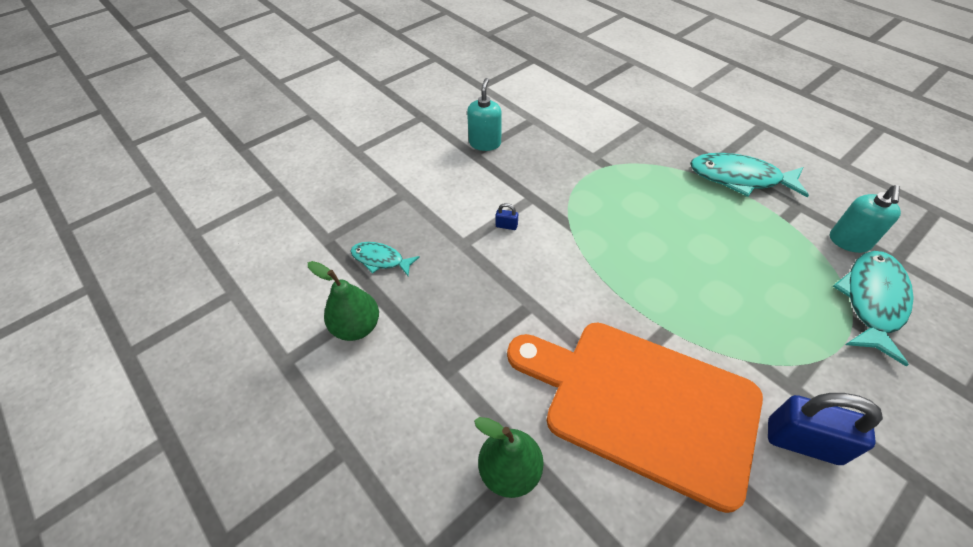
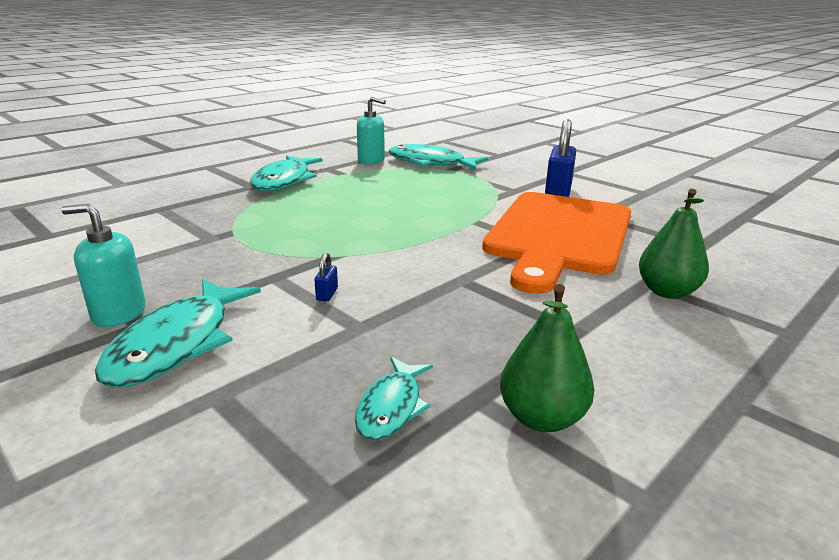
camera: 95 degrees left, 25 degrees down
(451, 171) = (177, 344): none -> turquoise fish

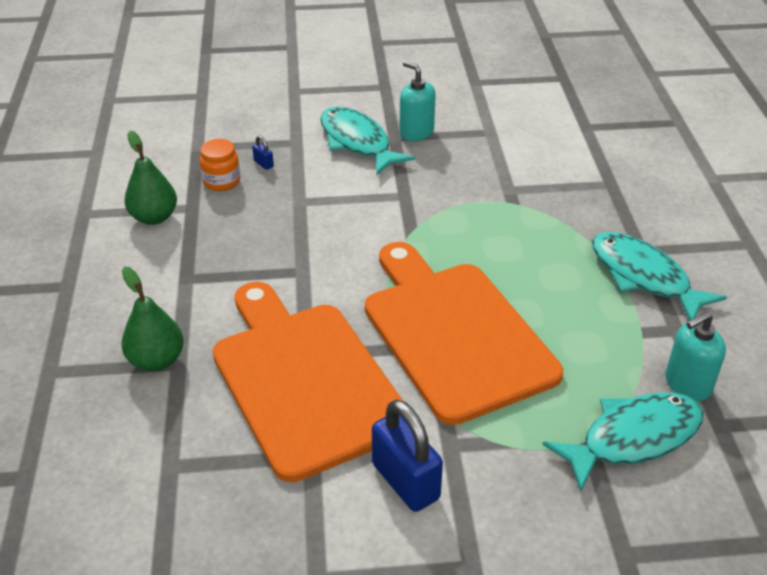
camera: 130 degrees right, 15 degrees up
(119, 313) = (416, 133): turquoise soap dispenser -> turquoise soap dispenser turned 90 degrees counterclockwise
(327, 294) = (353, 206): blue padlock -> blue padlock (263, 164)
(391, 407) = (221, 181): turquoise fish -> orange jar
(429, 210) = (454, 334): none -> orange cutting board

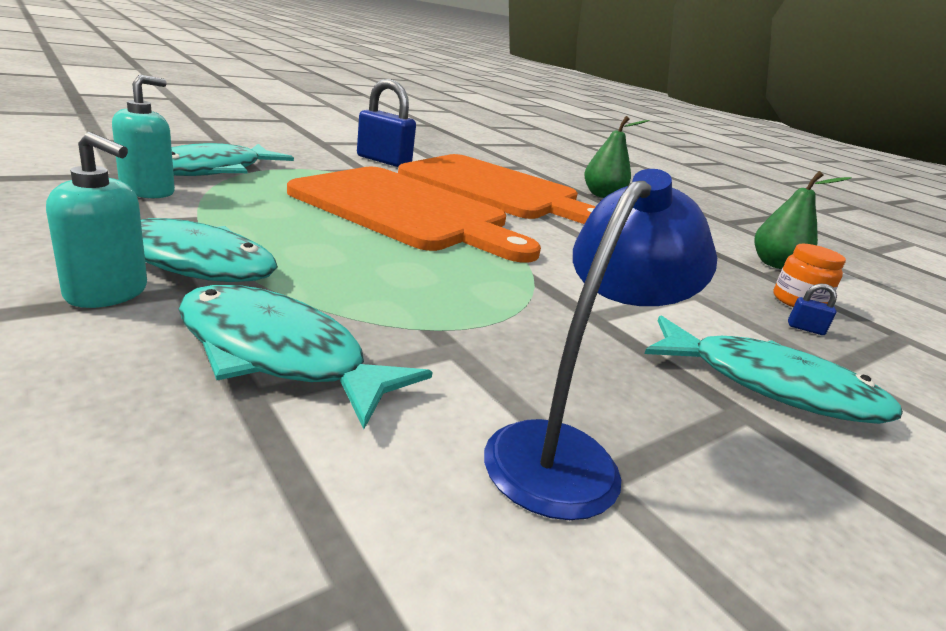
camera: 145 degrees right, 15 degrees down
(416, 133) = (725, 431): turquoise soap dispenser -> turquoise soap dispenser (107, 292)
(496, 140) = (567, 453): none -> blue lamp
(596, 200) = (279, 355): none -> turquoise fish

